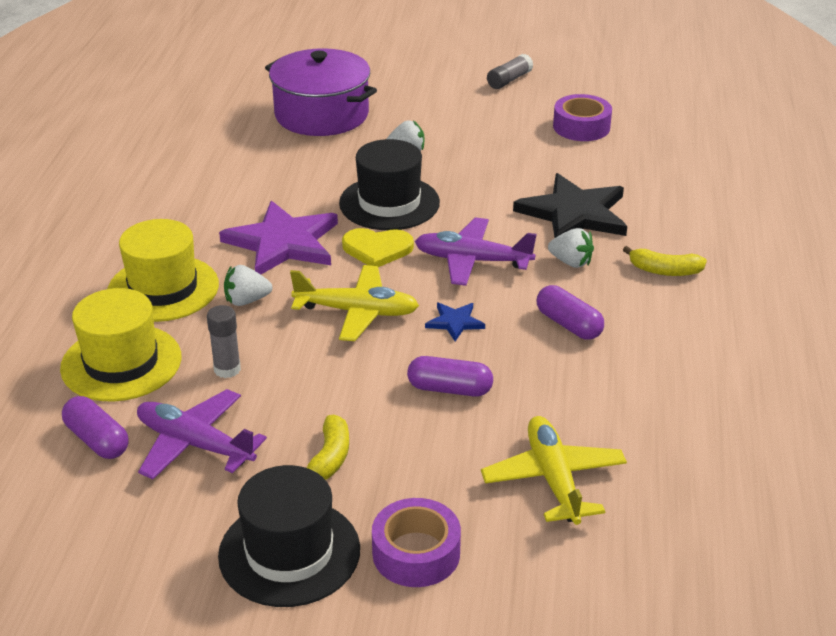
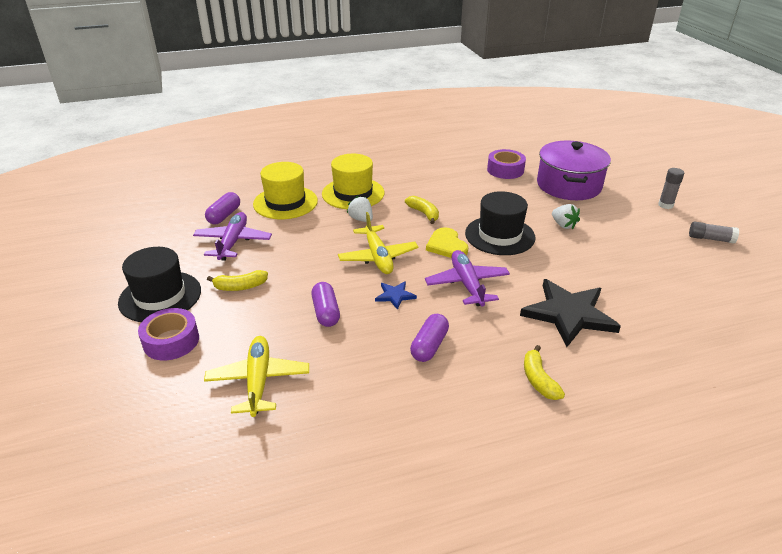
camera: 65 degrees right, 0 degrees up
(227, 369) = (298, 232): grey glue stick -> grey glue stick (665, 205)
(283, 243) = (424, 213): purple star -> yellow banana
(553, 479) = (258, 381): yellow plane -> yellow plane turned 60 degrees counterclockwise
(571, 262) = (505, 328): white strawberry -> none
(581, 127) = (692, 288): purple tape -> purple tape (505, 170)

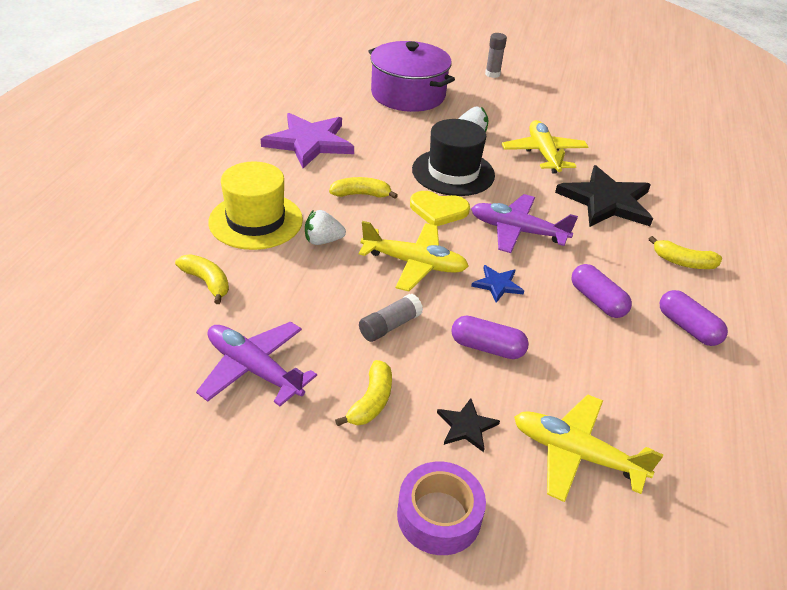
camera: 60 degrees left, 5 degrees up
(160, 296) = (319, 496): black hat -> none
(224, 216) = (170, 353): purple capsule -> purple capsule (687, 328)
(248, 327) = (466, 426): none -> black star
(285, 202) = (207, 282): yellow hat -> yellow banana
(453, 177) = (309, 142): none -> purple star
(505, 170) = (336, 108): purple tape -> none
(588, 264) = (543, 154): none -> yellow plane
(710, 239) = (559, 86): grey glue stick -> grey glue stick (389, 326)

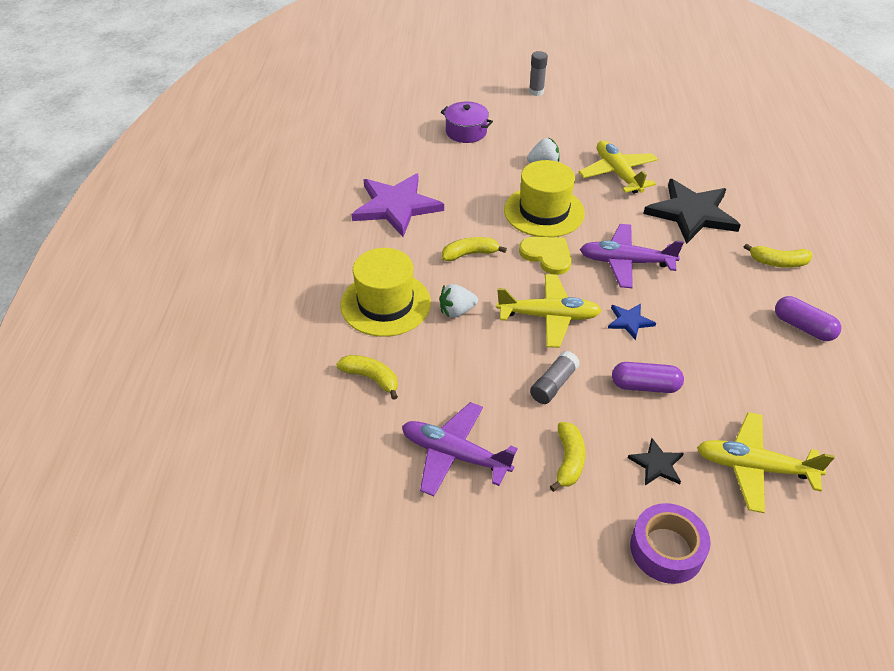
camera: 10 degrees left, 5 degrees up
(408, 94) = (466, 132): purple pot -> purple pot, size x0.55
(438, 210) = (547, 255): yellow heart -> yellow heart turned 135 degrees counterclockwise
(453, 172) = (544, 211): black hat -> yellow hat
(597, 301) = (719, 318): purple capsule -> none

